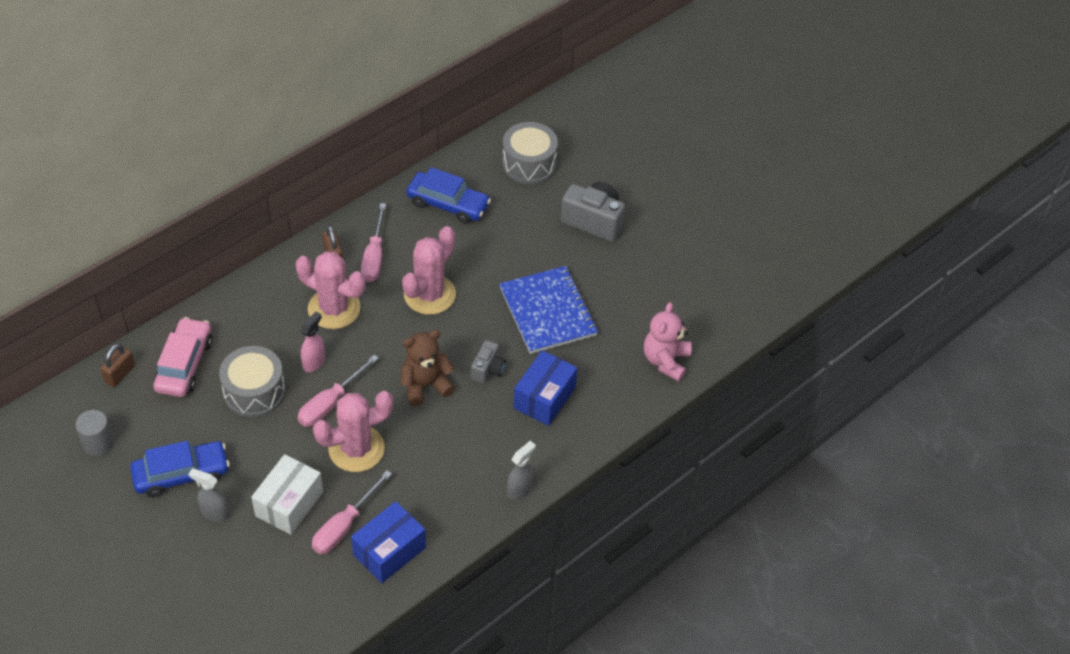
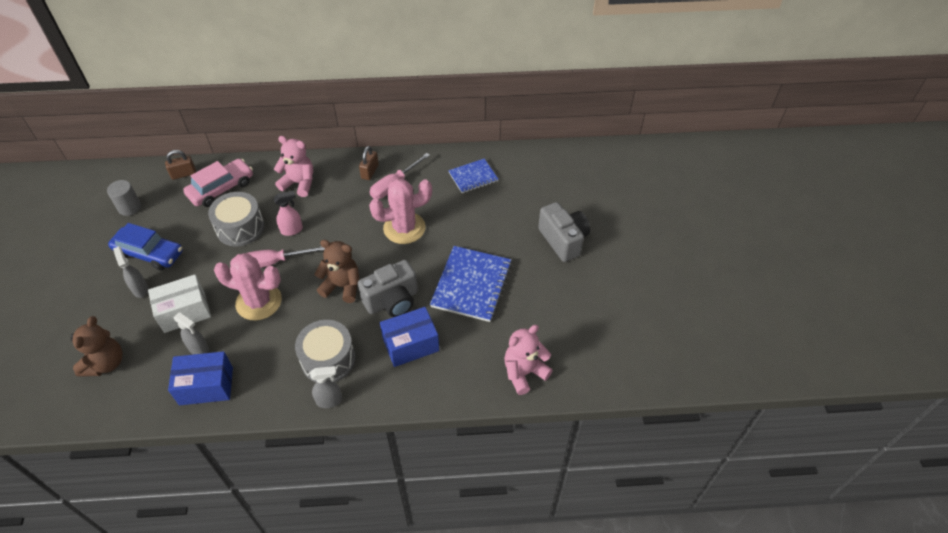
camera: 40 degrees right, 0 degrees up
(262, 597) = (106, 363): none -> brown teddy bear
(268, 311) = (299, 183): none -> pink teddy bear
(334, 309) = (337, 204): pink cactus -> none
(344, 526) = (199, 349): pink screwdriver -> grey spray bottle
(448, 204) = (473, 177): blue car -> blue notebook
(488, 370) = (392, 301): grey camera -> grey camera, size x1.73
(529, 164) = (553, 179): grey drum -> grey drum (328, 359)

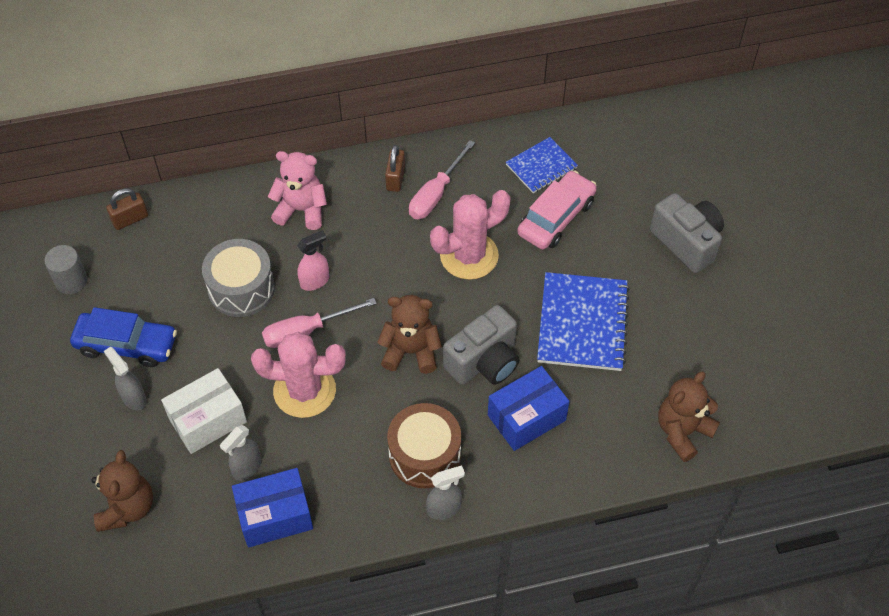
camera: 10 degrees left, 5 degrees up
(199, 349) = (246, 468): grey spray bottle -> grey spray bottle turned 105 degrees clockwise
(221, 188) = (193, 234): pink car -> pink car (556, 218)
(328, 359) = (424, 455): grey drum -> brown drum
(524, 372) = (682, 432): pink teddy bear -> brown teddy bear

